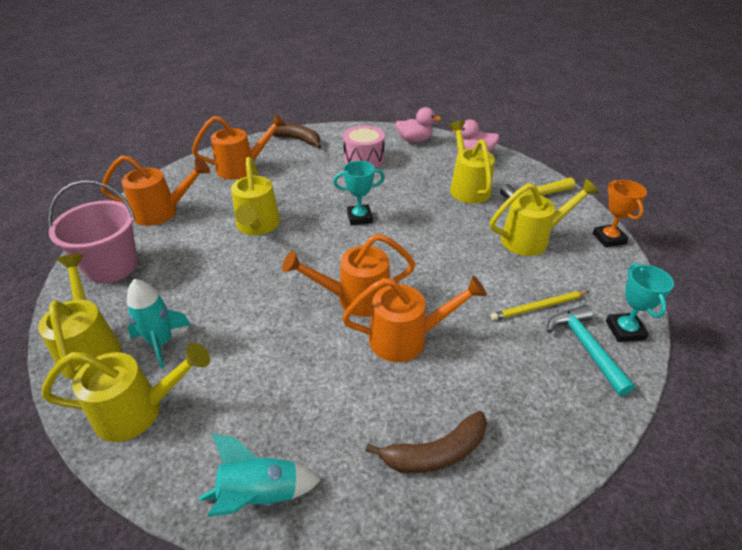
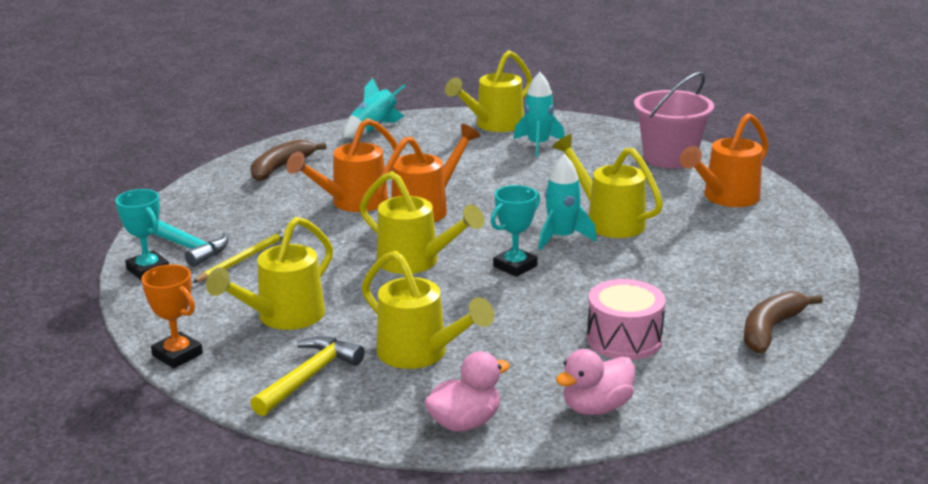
camera: 145 degrees right, 15 degrees down
(91, 348) = (579, 129): yellow watering can -> yellow watering can (415, 262)
(242, 168) = (752, 264): orange watering can -> none
(297, 140) = (770, 329): brown banana -> brown banana turned 135 degrees clockwise
(304, 226) = (562, 238): none -> turquoise rocket

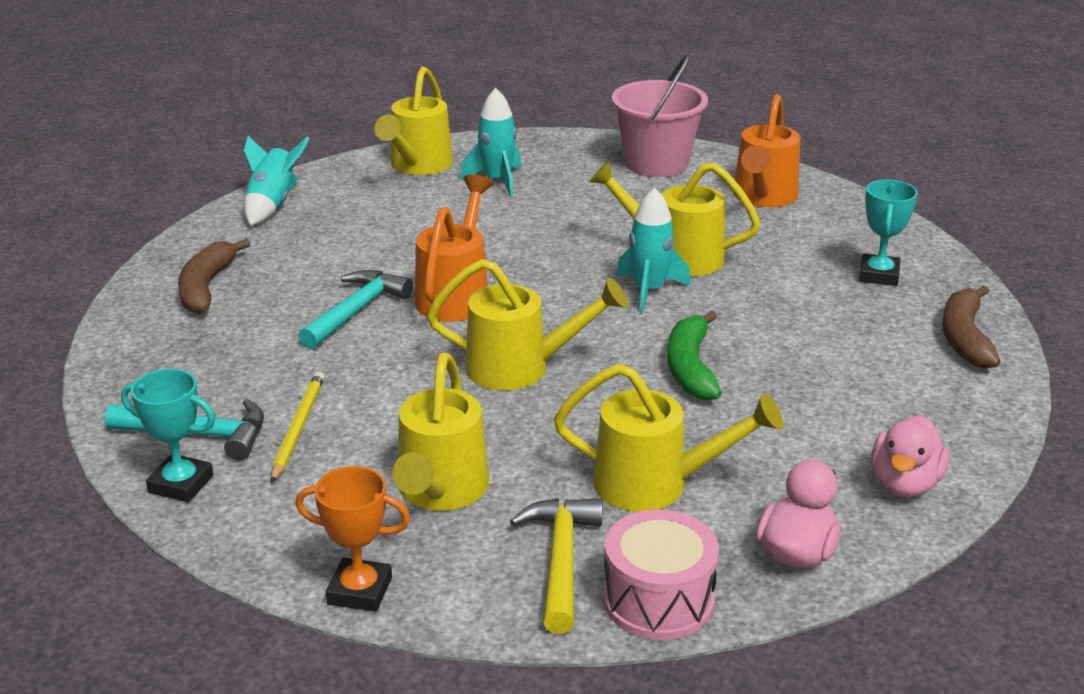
camera: 30 degrees left, 5 degrees up
(353, 203) = (356, 311): orange watering can -> turquoise hammer
(515, 266) = (638, 340): turquoise trophy -> turquoise trophy (879, 275)
(531, 292) = (690, 368): none -> green banana
(624, 339) = (844, 394): pink drum -> pink drum (658, 600)

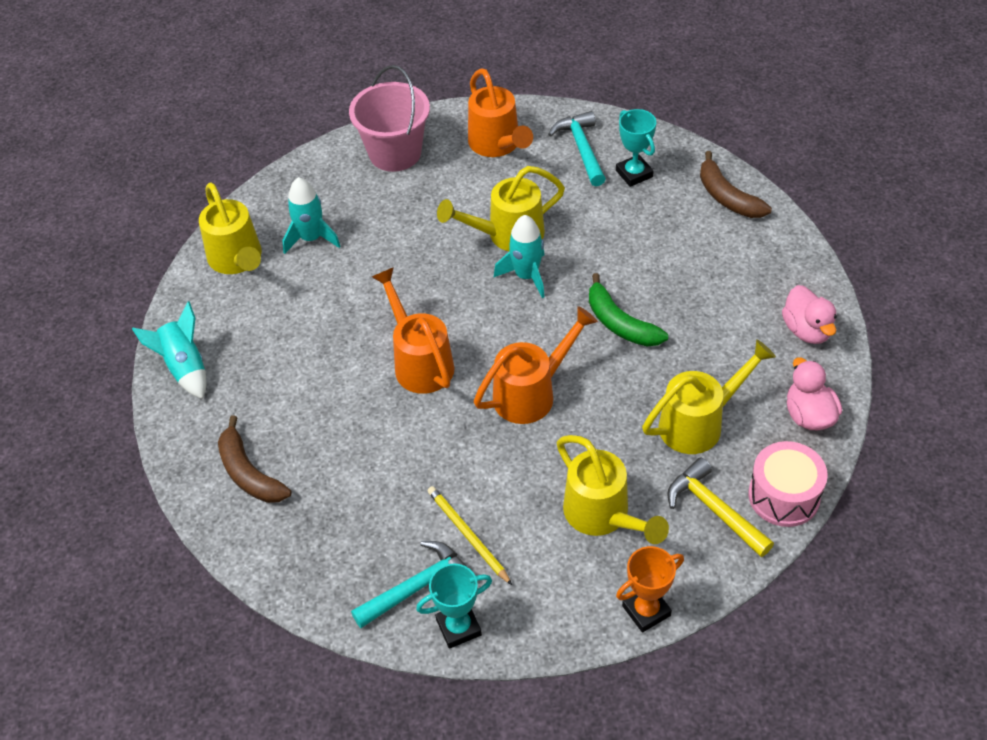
camera: 40 degrees left, 20 degrees up
(356, 311) = (376, 420): turquoise hammer -> turquoise hammer (582, 149)
(519, 368) = (531, 393): yellow watering can -> orange watering can

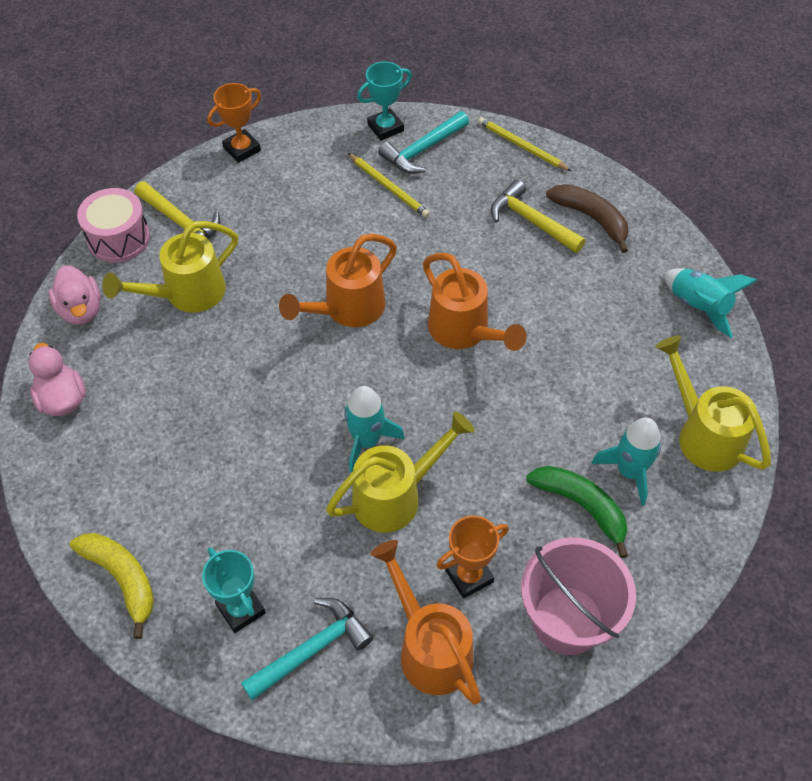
camera: 170 degrees right, 5 degrees up
(294, 580) = (521, 146): none -> yellow pencil
(315, 475) = (532, 221): none -> yellow hammer
(460, 181) = (469, 576): none -> orange trophy
(582, 149) = (312, 650): turquoise hammer -> turquoise hammer turned 105 degrees counterclockwise
(602, 515) = (277, 211): yellow watering can -> none
(620, 323) = (261, 391): green banana -> green banana (582, 506)
(727, 197) = (122, 579): brown banana -> yellow banana

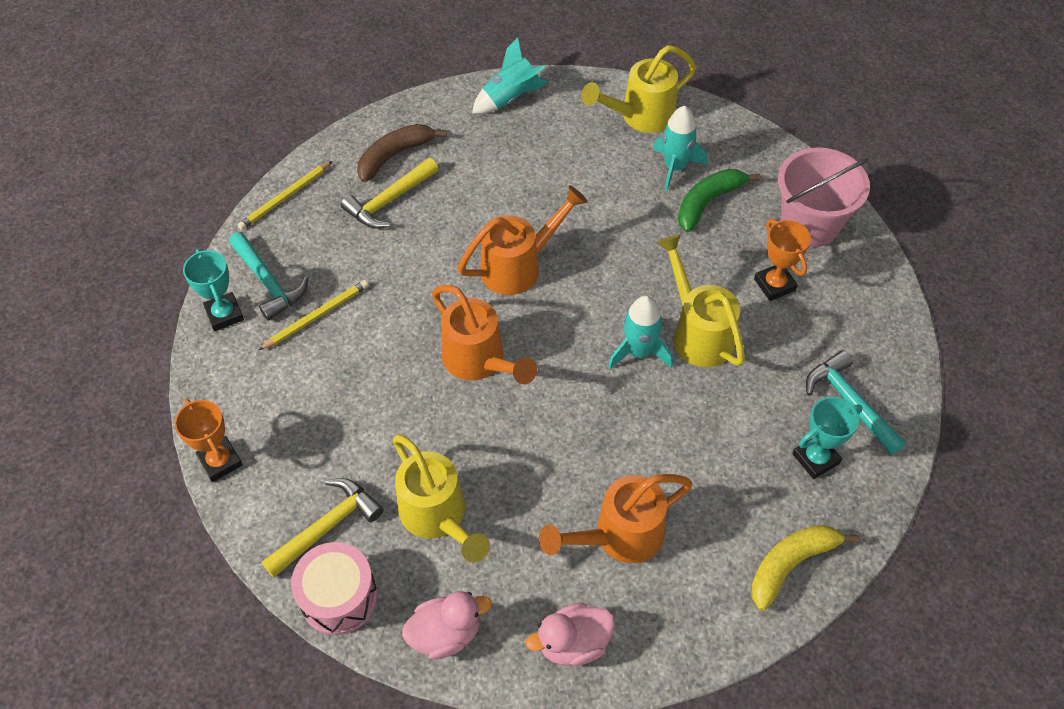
camera: 85 degrees left, 0 degrees up
(430, 648) = (841, 317): orange watering can -> orange watering can (620, 536)

